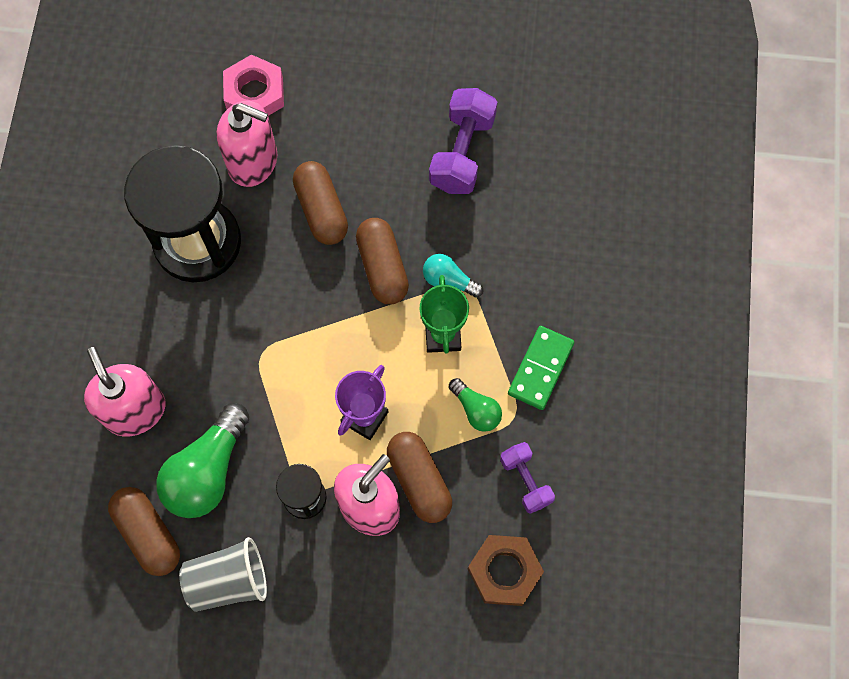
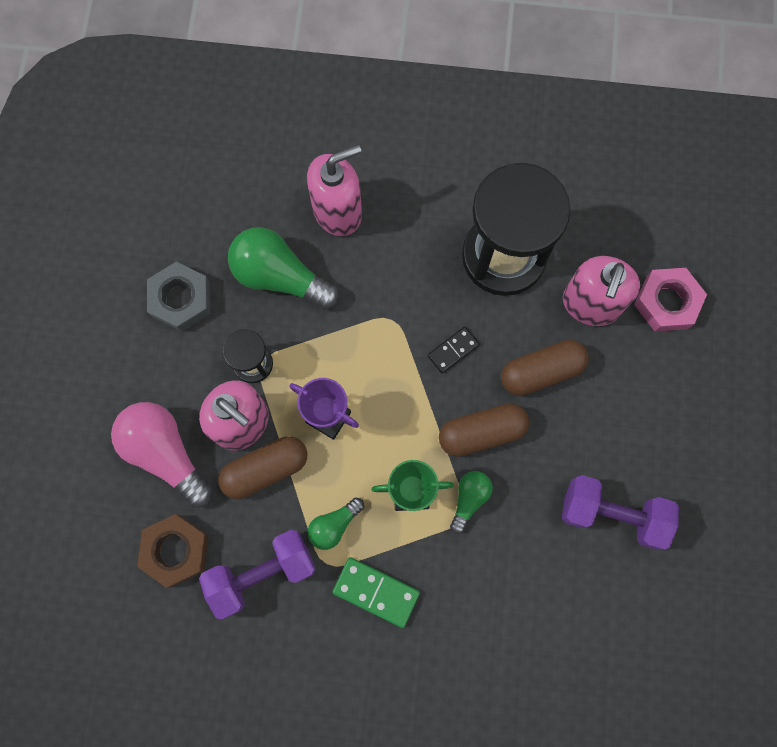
camera: 90 degrees right, 5 degrees up
(148, 534) = (225, 230): brown capsule -> none
(228, 580) = (181, 299): grey cup -> grey nut
(297, 293) = (453, 350): none -> black domino
(401, 587) = (166, 453): none -> pink light bulb
(449, 280) = (469, 499): turquoise light bulb -> green light bulb
(525, 480) = (262, 573): purple dumbbell -> purple dumbbell, size x1.64

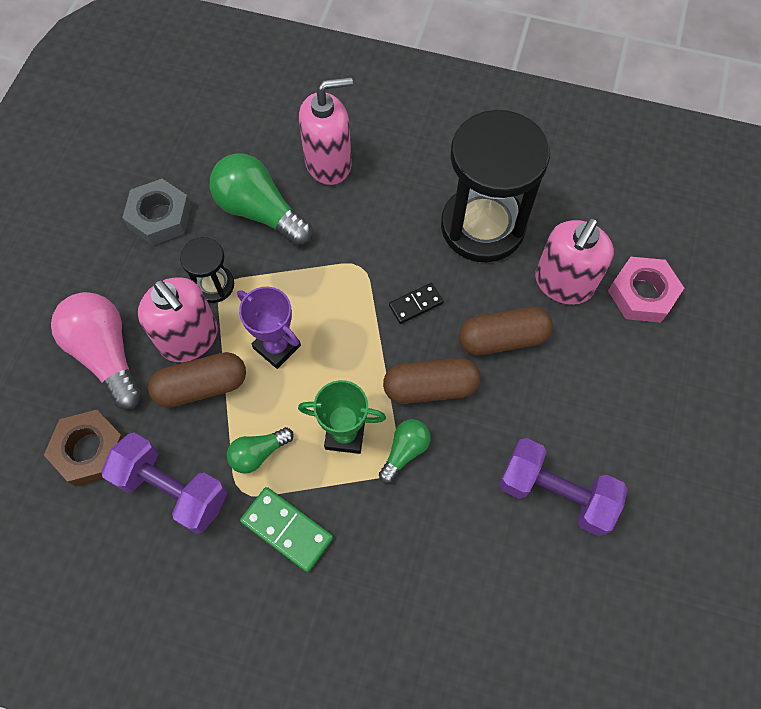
camera: 10 degrees right, 10 degrees down
(262, 573) = (172, 489): purple dumbbell -> purple dumbbell turned 45 degrees clockwise

